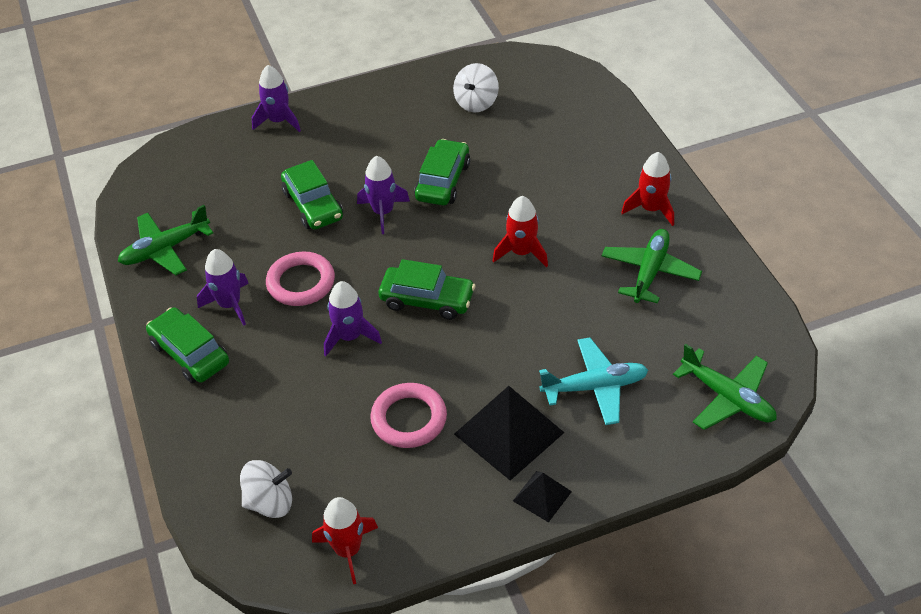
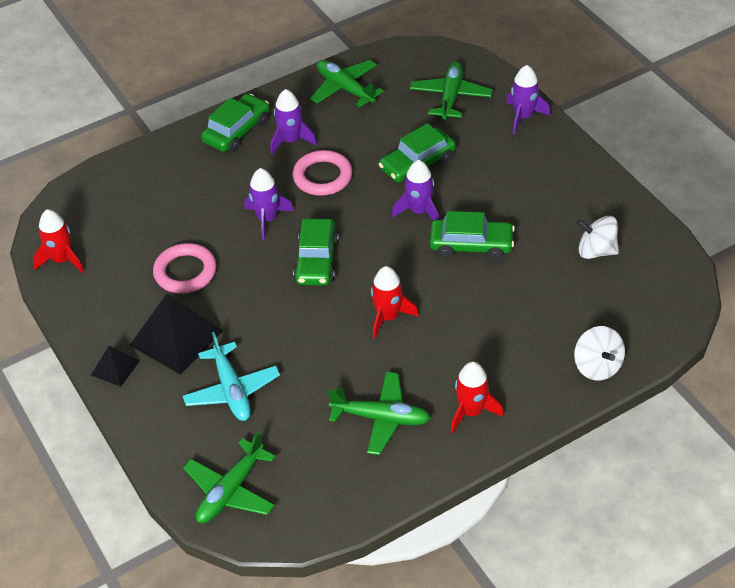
camera: 80 degrees right, 0 degrees up
(223, 168) = (450, 97): none -> green plane
(270, 502) = (102, 208): white spinning top -> white spinning top (597, 366)

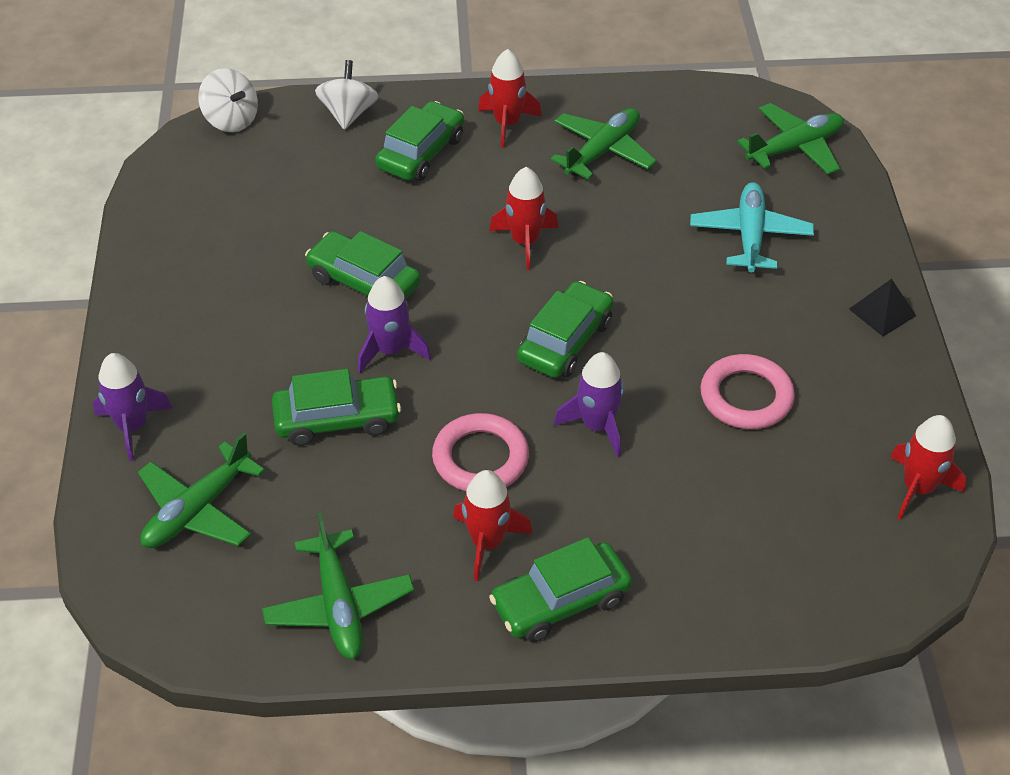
camera: 155 degrees left, 0 degrees up
(176, 337) = (792, 317): black pyramid -> none
(291, 140) = (487, 543): purple rocket -> red rocket
(381, 418) = (602, 151): green plane -> green plane turned 90 degrees clockwise
(515, 356) = (421, 153): none -> green car
(596, 251) = (231, 217): white spinning top -> white spinning top (231, 120)

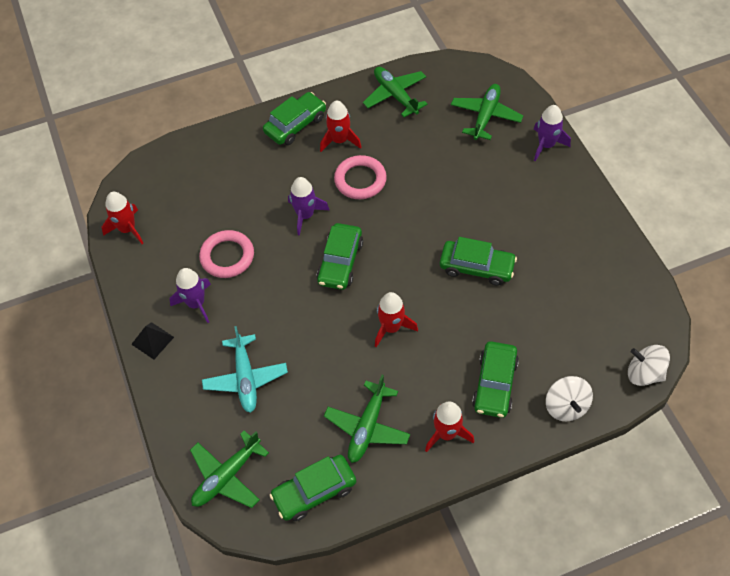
camera: 165 degrees right, 10 degrees up
(337, 419) = (444, 179): green car -> green car (314, 491)
(390, 350) = (437, 226): purple rocket -> purple rocket (196, 303)

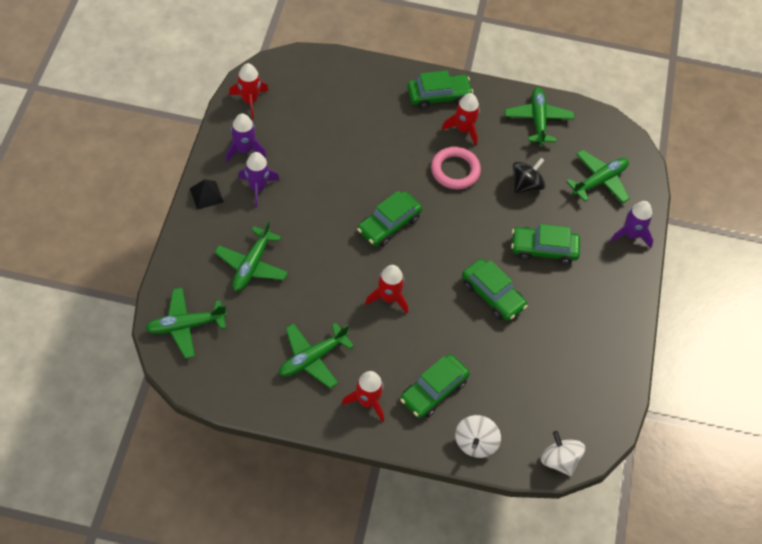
camera: 25 degrees right, 0 degrees up
(227, 256) = (307, 167): pink ring -> none
(245, 378) = (252, 265): turquoise plane -> green plane
(305, 215) = (390, 172): purple rocket -> purple rocket (244, 150)
(314, 491) = (238, 378): green car -> green car (544, 249)
(429, 156) = (526, 185): none -> black spinning top

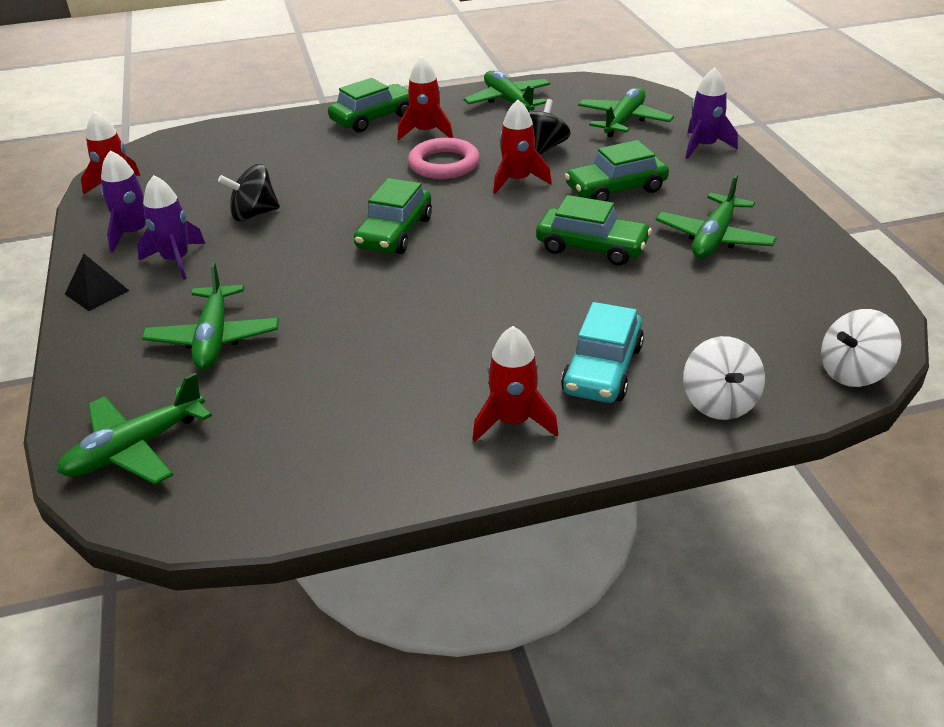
camera: 20 degrees left, 20 degrees down
(312, 358) = (384, 405): green plane -> green plane (713, 238)
(318, 165) = (253, 214): none -> black spinning top
(388, 298) = (451, 299): red rocket -> red rocket (517, 180)
(434, 391) = (602, 369): green car -> turquoise car
(559, 460) = (853, 372): white spinning top -> white spinning top turned 60 degrees counterclockwise

